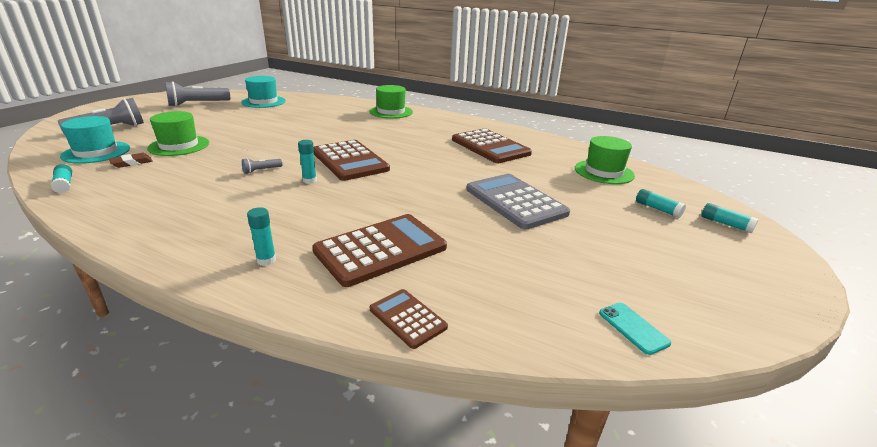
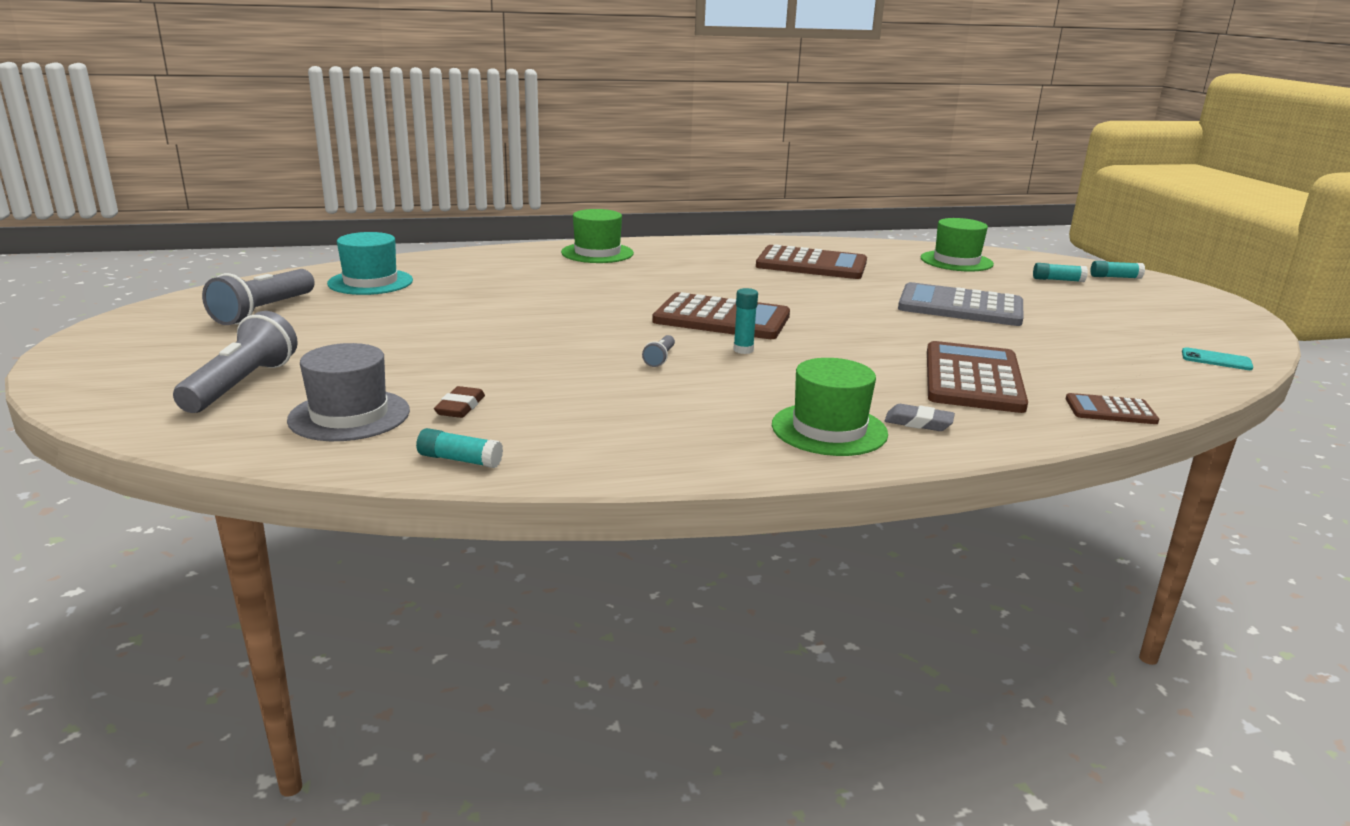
camera: 40 degrees left, 5 degrees down
(96, 152) = (349, 415): turquoise hat -> grey hat
(179, 146) = (451, 368): green hat -> green hat (829, 429)
(266, 260) = (918, 423): turquoise glue stick -> grey eraser

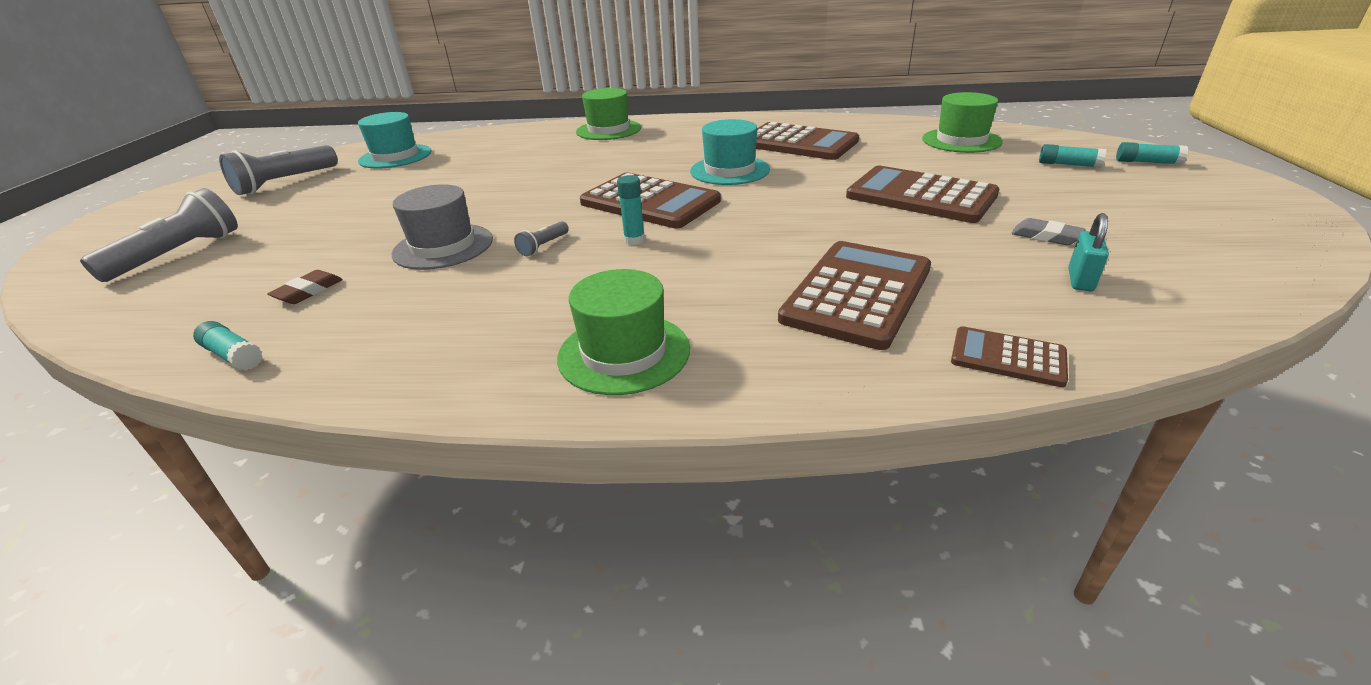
camera: 20 degrees right, 10 degrees up
(349, 415) = (212, 293): grey hat -> grey hat (443, 246)
(769, 290) = (729, 170): none -> turquoise hat
(918, 423) = (736, 353): grey eraser -> grey eraser (1046, 236)
(960, 307) = (920, 196): grey calculator -> brown calculator
(1123, 361) = (1080, 280): none -> turquoise padlock
(1216, 360) = (1222, 286): turquoise phone -> none

